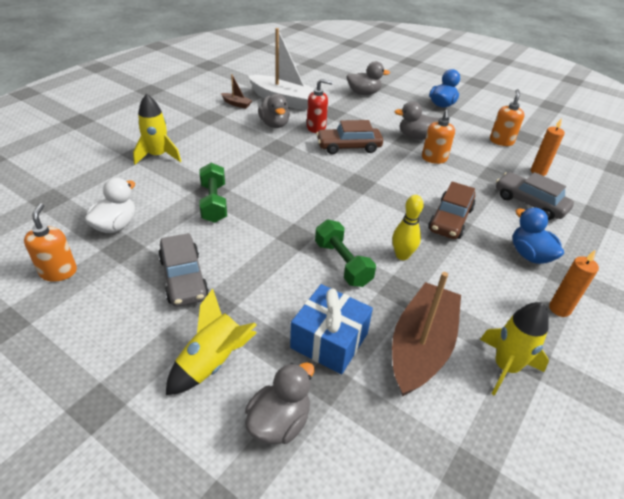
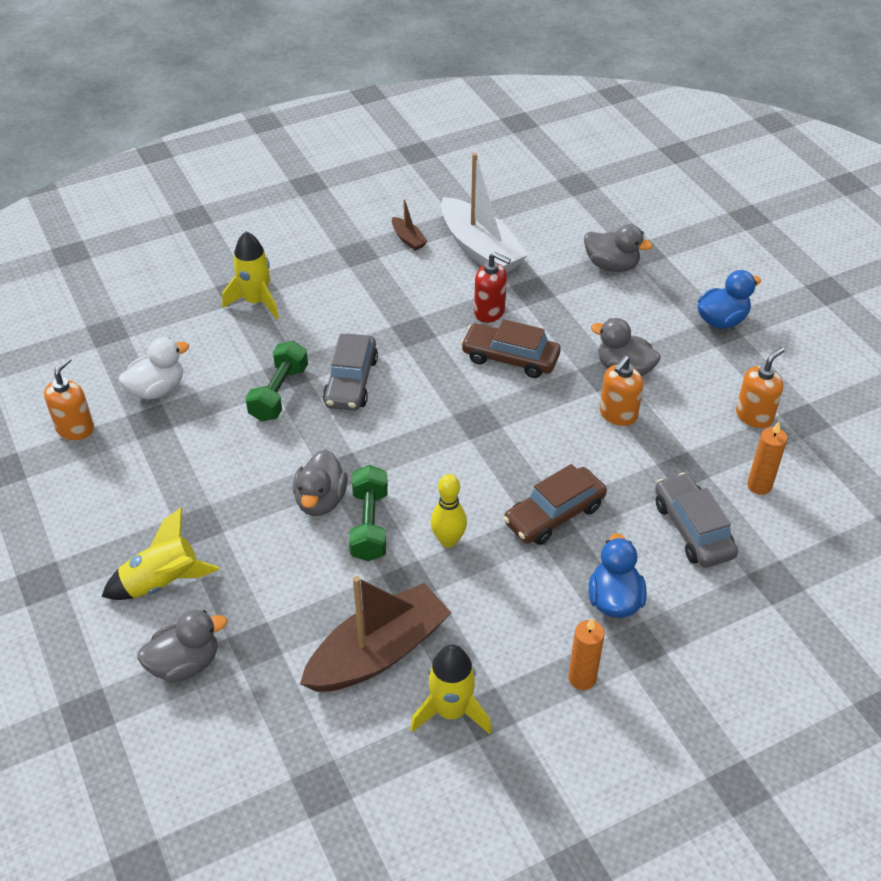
camera: 30 degrees right, 5 degrees up
(183, 278) = (189, 480): grey car -> grey car (351, 381)
(274, 124) = (435, 290): grey duck -> grey duck (321, 500)
(329, 340) = (288, 607): blue gift -> none

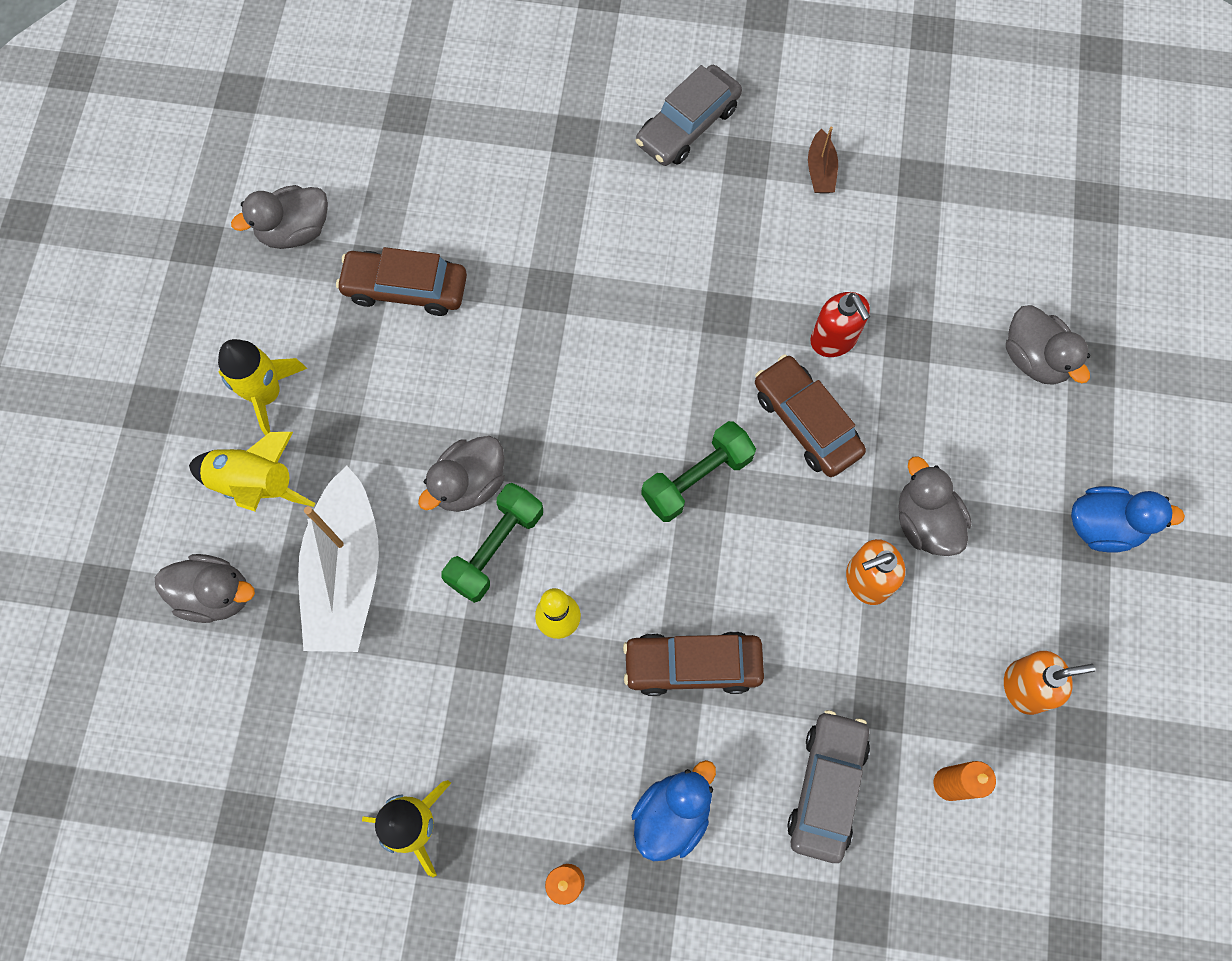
camera: 35 degrees right, 25 degrees up
(75, 428) = (295, 231): orange soap dispenser -> grey duck
(157, 389) = (405, 227): white duck -> none
(185, 420) = (405, 288): none -> brown car
(256, 302) = (586, 164): yellow rocket -> yellow rocket (266, 394)
(279, 393) = (523, 312): green dumbbell -> green dumbbell (697, 478)
(351, 381) = (608, 344): grey car -> grey car (687, 125)
(378, 652) = (396, 708): brown boat -> none
(480, 249) = (893, 236): white boat -> white boat (346, 572)

